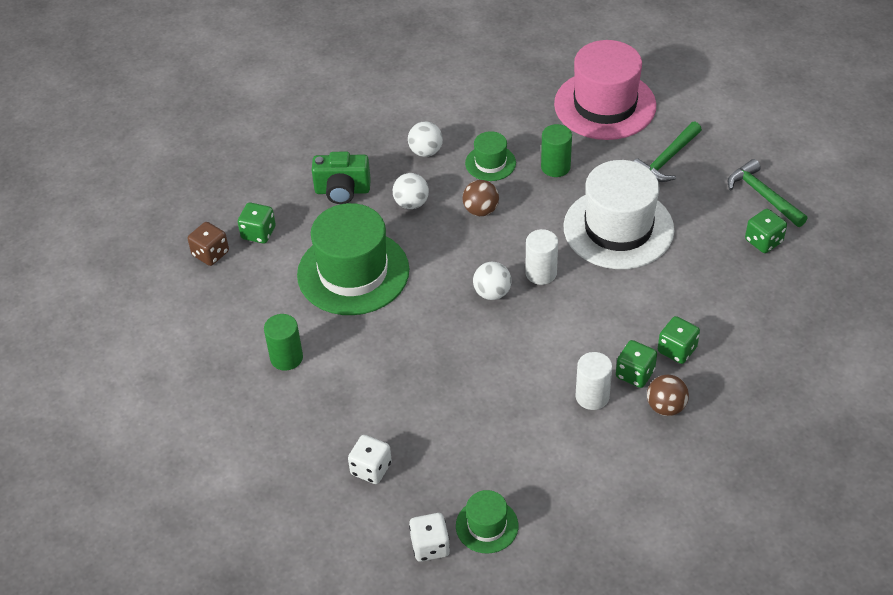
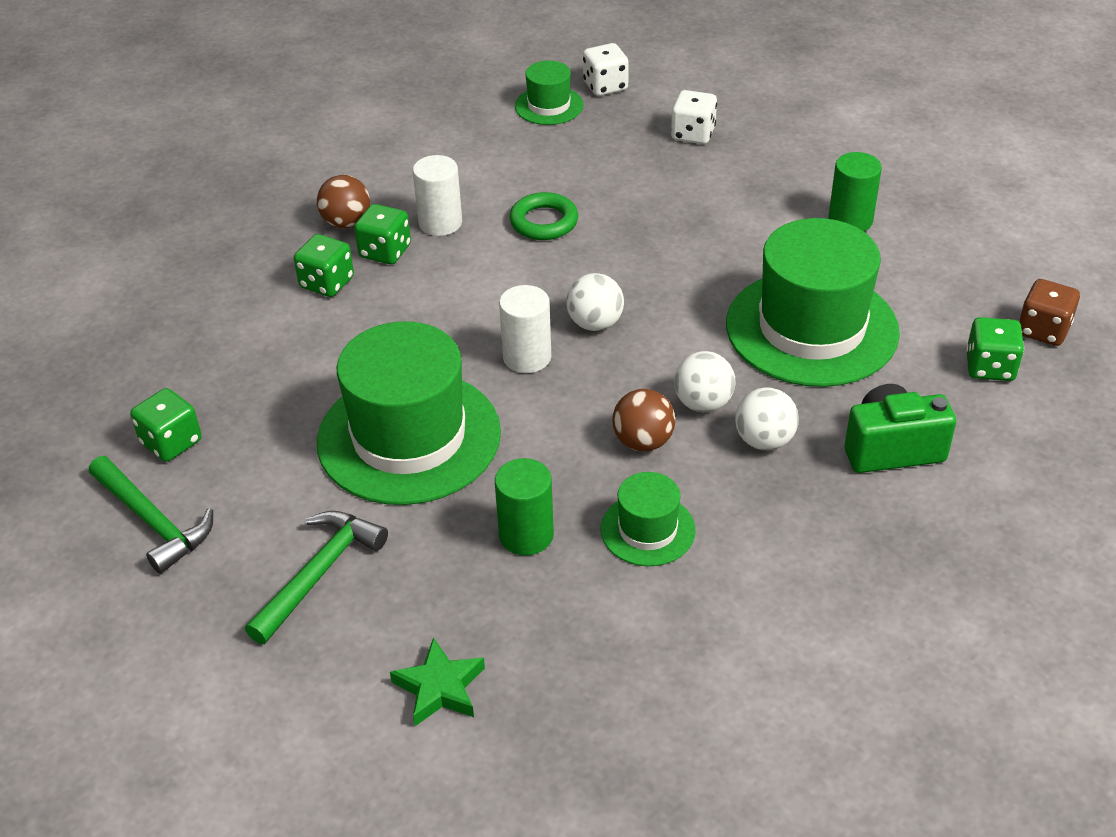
camera: 170 degrees right, 5 degrees down
(426, 151) = (774, 539): white ball -> white ball (703, 403)
(512, 387) = (544, 222): none -> green ring
(605, 105) = (440, 688): pink hat -> green star
(618, 228) = (409, 437): white hat -> green hat

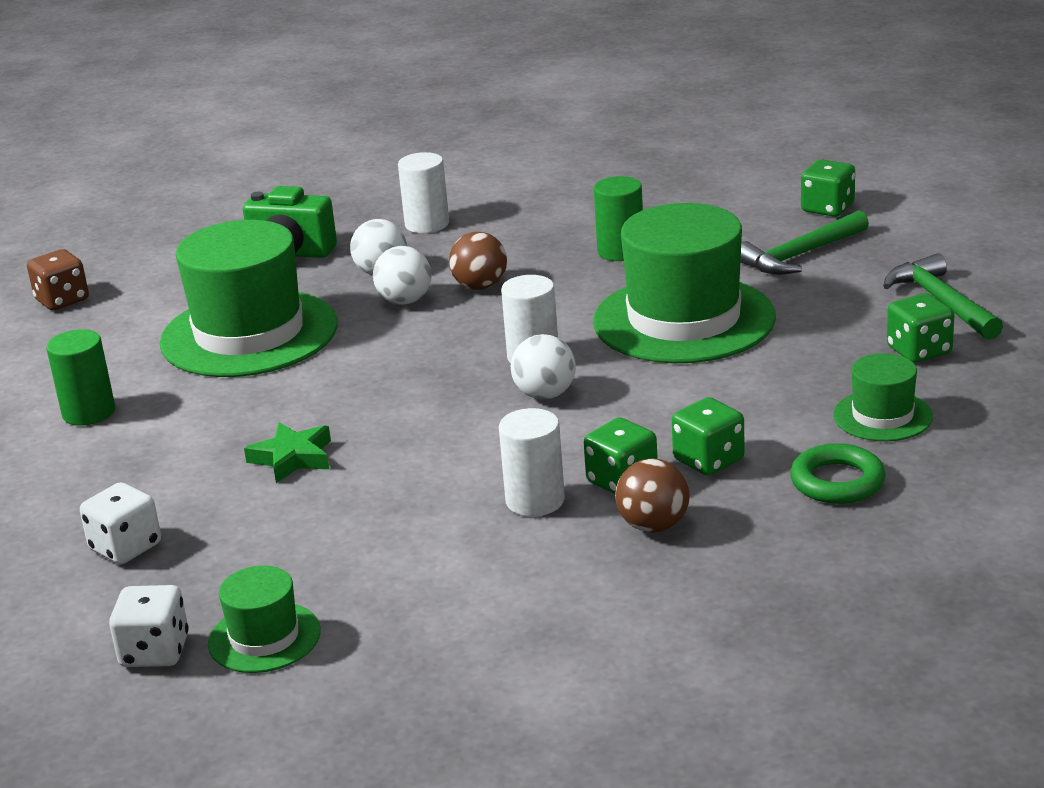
camera: 155 degrees left, 15 degrees down
(440, 688) = (732, 196): green star -> green star (292, 458)
(544, 222) = (411, 477): green ring -> green ring (837, 481)
(595, 323) = (443, 371): white ball -> white ball (545, 395)
(647, 530) = (524, 241): green hat -> green hat (882, 416)
(786, 538) = (427, 224): none -> white cylinder
(990, 367) = (143, 285): green dice -> green dice (827, 208)

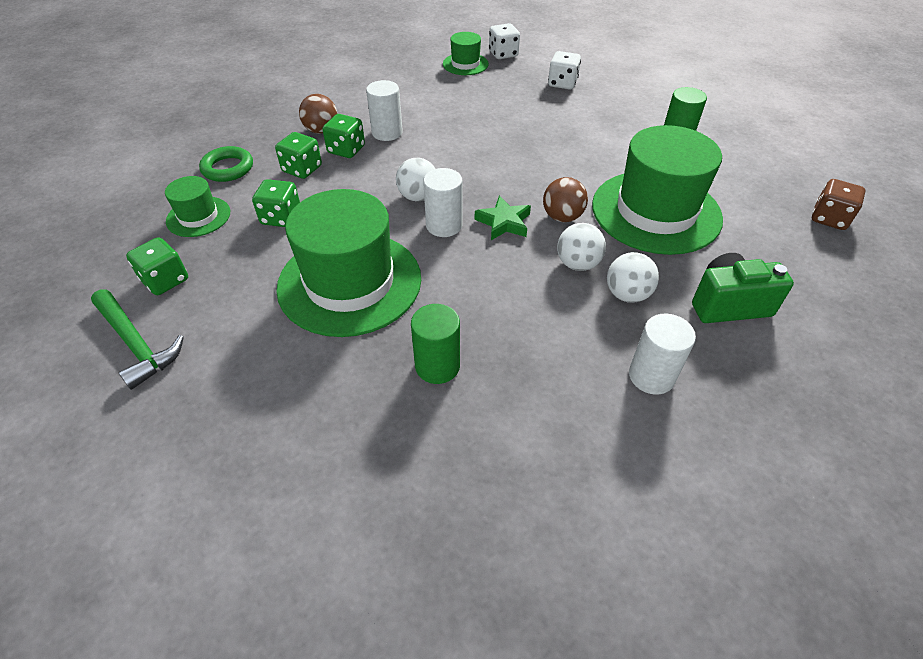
camera: 155 degrees right, 20 degrees up
(292, 458) = (531, 134): green star -> green star (504, 222)
(480, 286) = (532, 292): brown ball -> brown ball (562, 217)
(800, 255) = (263, 394): green hammer -> none
(827, 208) = (237, 500): green dice -> green dice (281, 217)

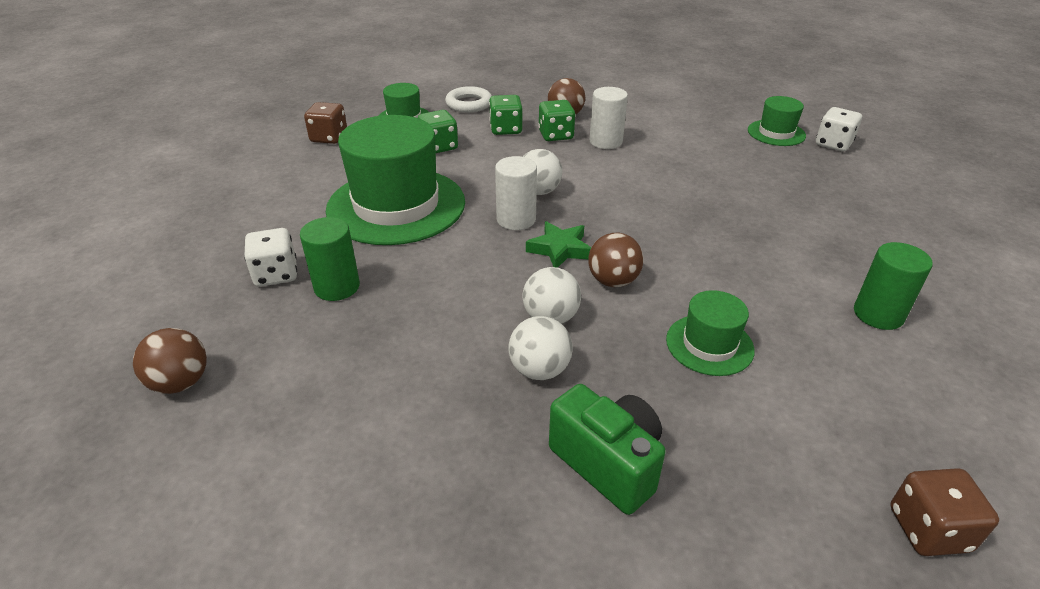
camera: 55 degrees right, 10 degrees down
(136, 343) = (262, 156): green hammer -> none
(165, 280) = (329, 138): green dice -> brown dice
(228, 168) = (469, 104): green ring -> white ring
(487, 522) = (181, 382): none -> brown ball
(562, 83) = (847, 196): white dice -> white dice (276, 274)
(651, 376) = (429, 431): white cylinder -> none
(656, 211) = (709, 344): green hat -> green hat, size x0.48

